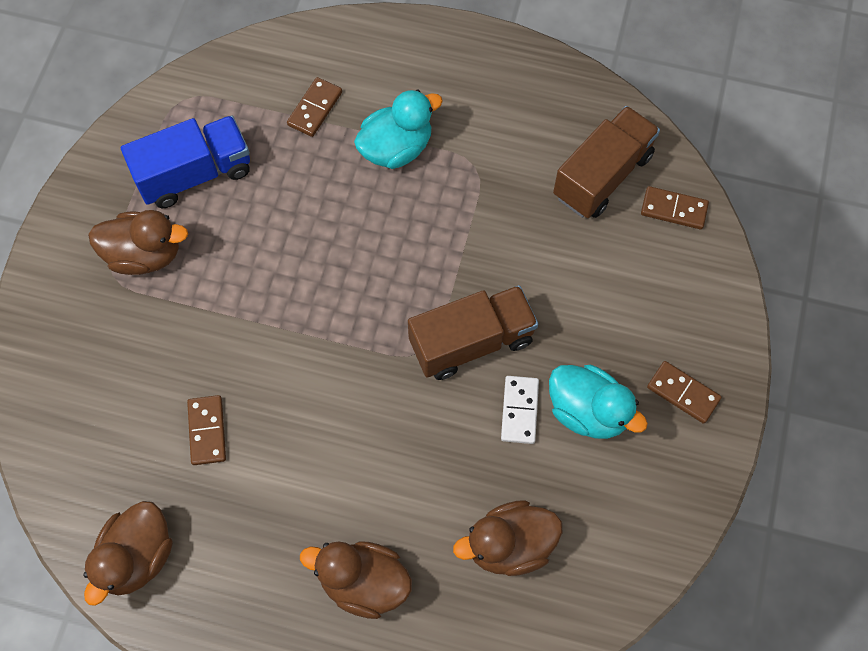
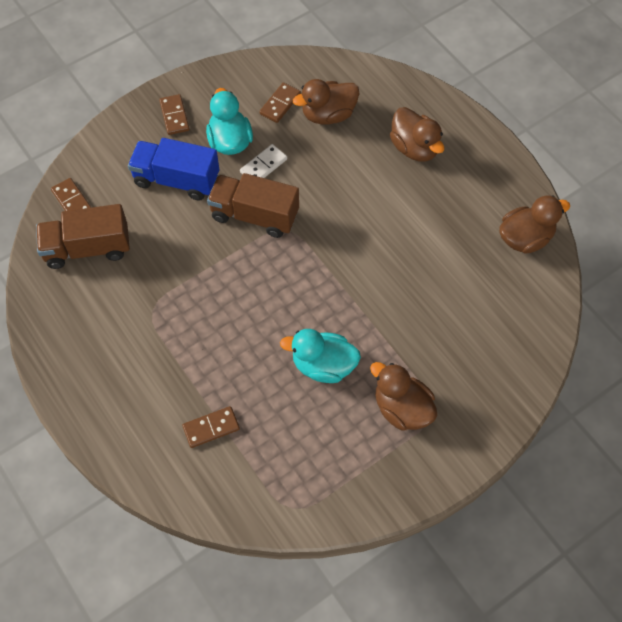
camera: 140 degrees left, 5 degrees down
(195, 174) = (328, 441): blue truck -> blue truck (176, 180)
(207, 431) = (441, 274): brown domino -> brown domino (280, 104)
(396, 148) = (186, 358): turquoise duck -> turquoise duck (323, 365)
(509, 545) = (328, 115): brown duck -> brown duck turned 135 degrees clockwise

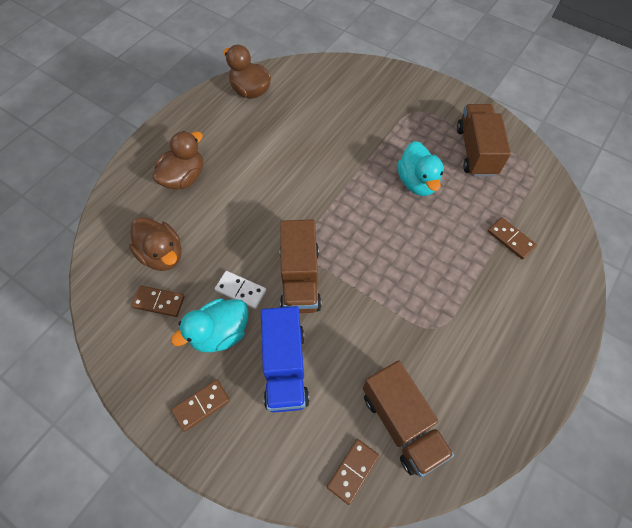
camera: 110 degrees left, 0 degrees up
(343, 453) = (476, 151): none -> brown truck
(402, 408) = (423, 127): brown duck -> none

